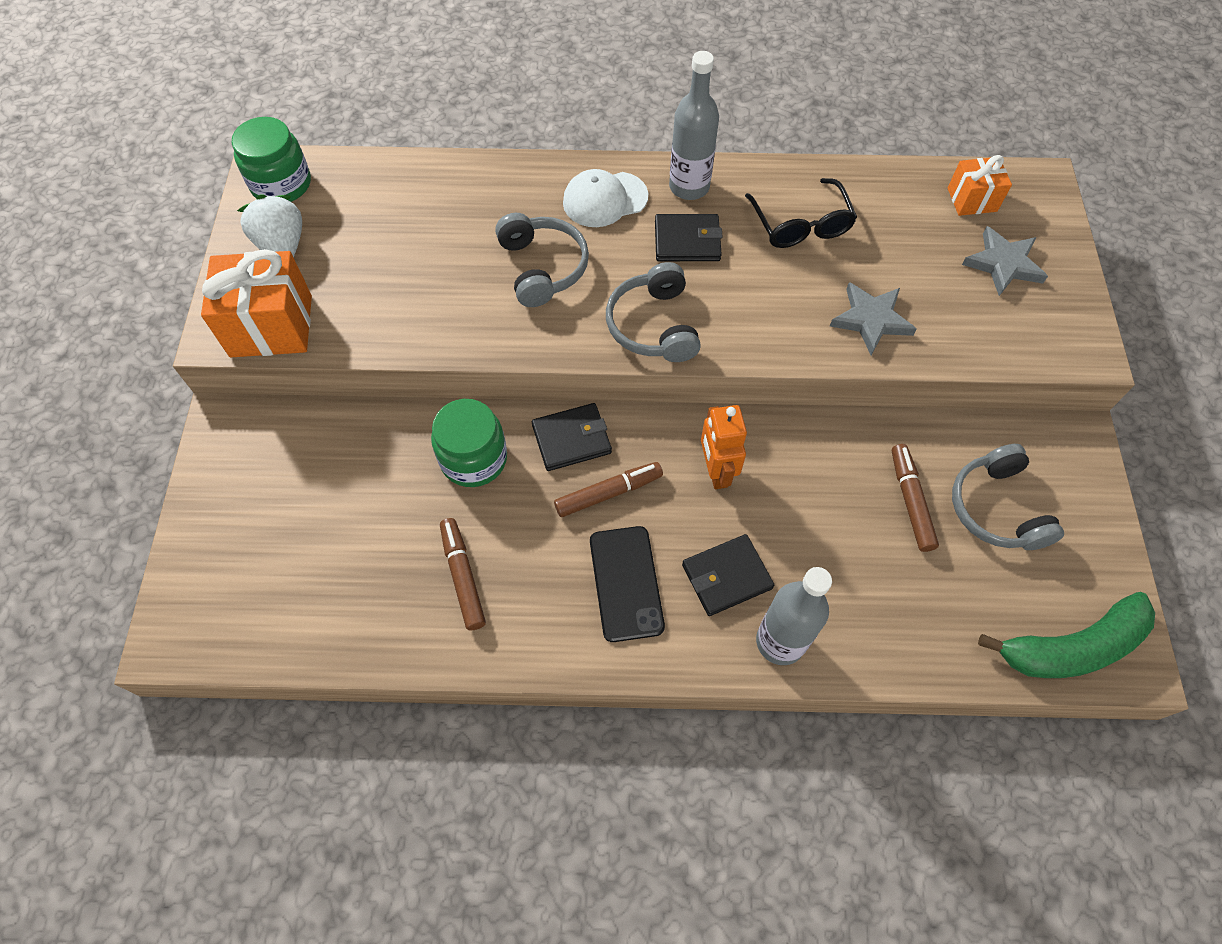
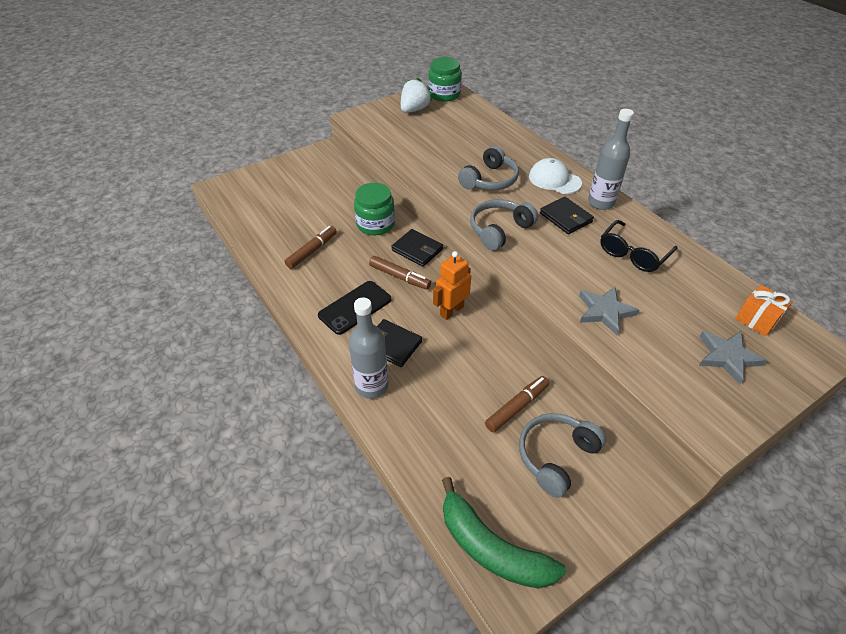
camera: 55 degrees right, 15 degrees down
(271, 326) = (372, 126): orange gift -> none

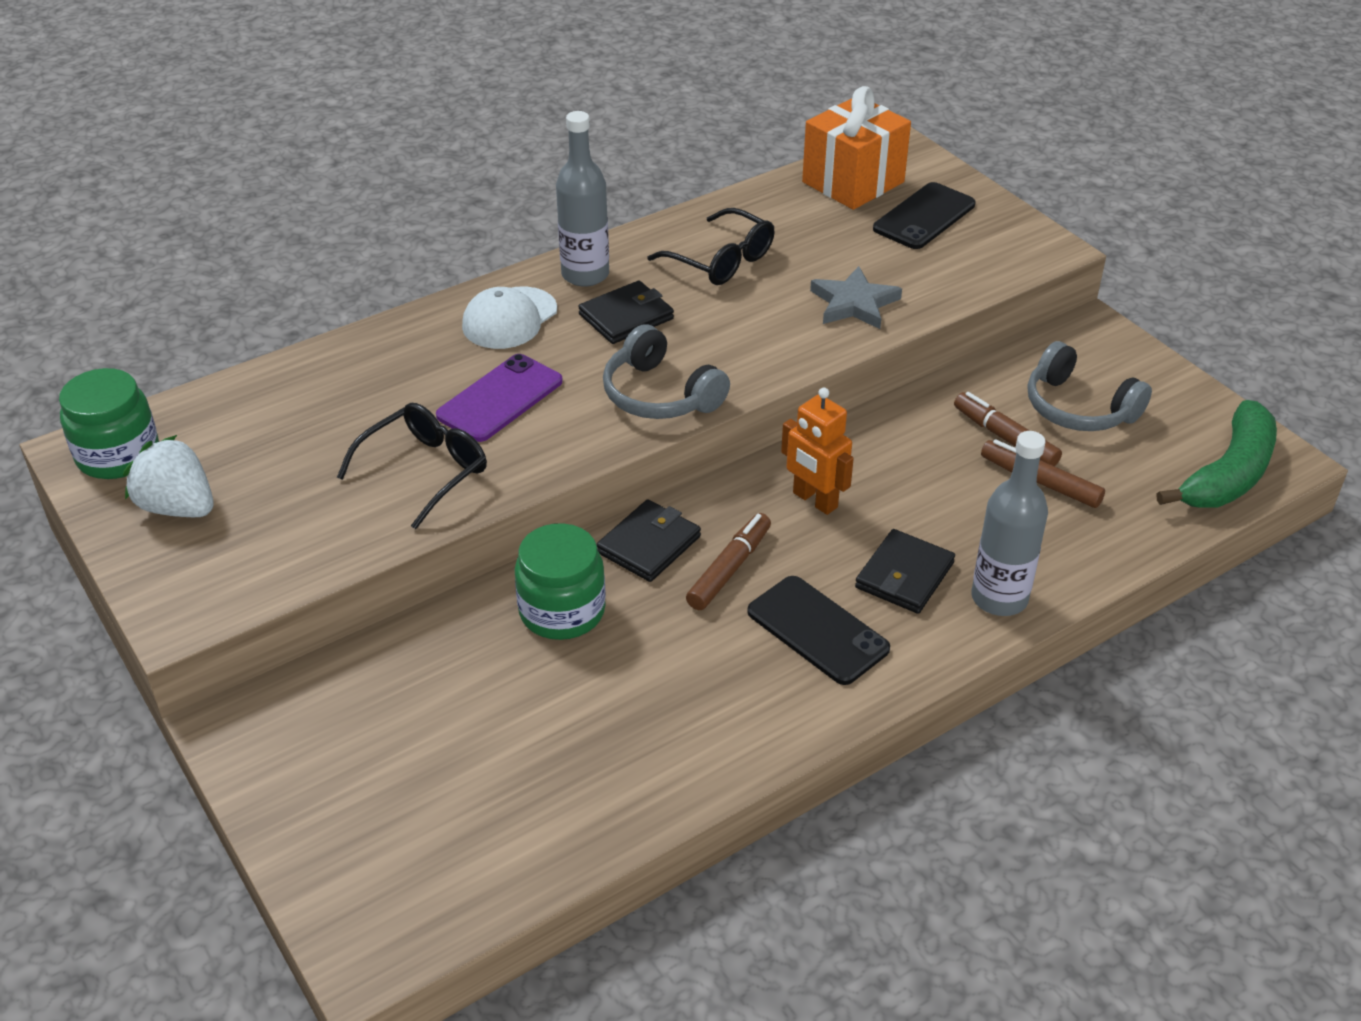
camera: 90 degrees left, 5 degrees down
(312, 251) = (650, 713): brown marker -> brown marker (1040, 482)
(436, 163) = (424, 471): none -> black glasses
(489, 180) = (500, 398): grey headphones -> purple phone
(727, 357) = (924, 217): grey star -> black phone
(756, 320) = (853, 182): orange gift -> orange gift, size x1.74

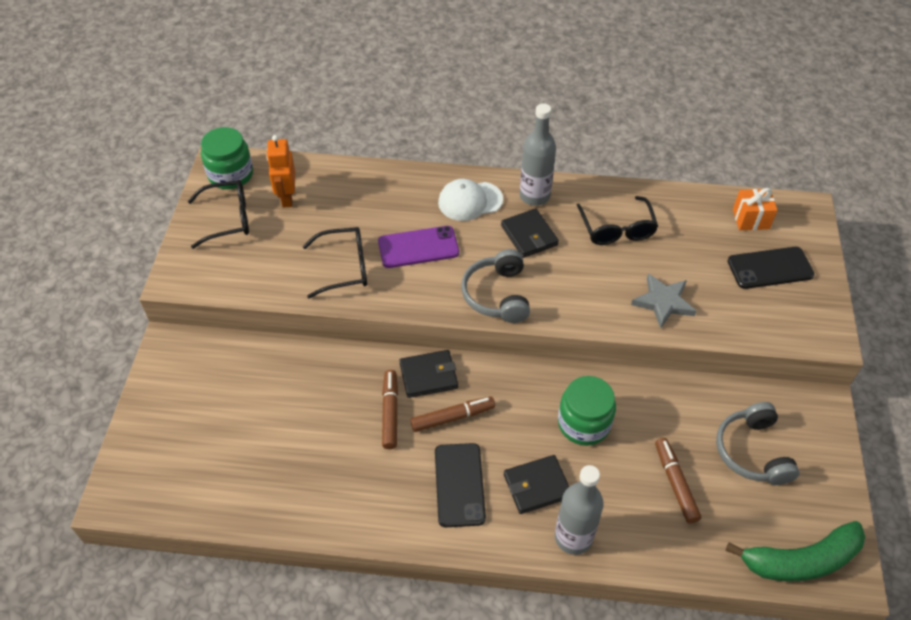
camera: 40 degrees right, 10 degrees up
(178, 507) = (227, 219): white strawberry -> black glasses
(562, 611) = (353, 384): green jar -> green jar (584, 423)
(626, 317) = (529, 235): black wallet -> black wallet turned 60 degrees clockwise
(814, 500) = (536, 407): orange robot -> orange robot (287, 197)
(853, 182) = (750, 219): orange gift -> orange gift, size x0.58
(1005, 437) = (685, 441): brown marker -> brown marker (390, 412)

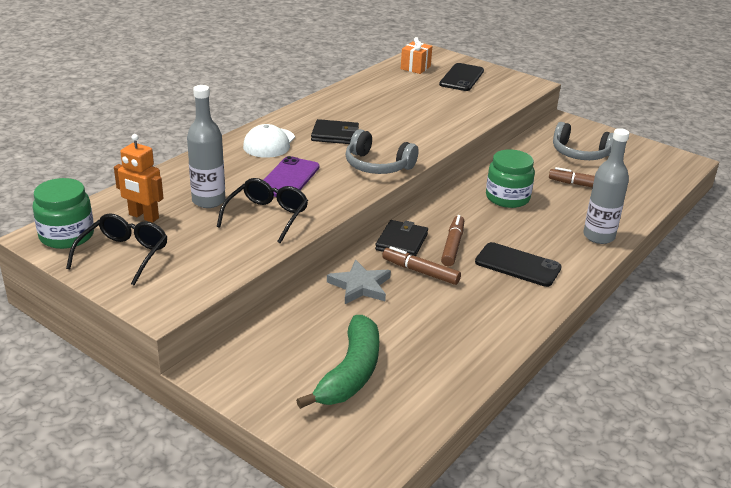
camera: 60 degrees left, 20 degrees down
(534, 196) = (299, 120): grey bottle -> grey bottle (208, 201)
(537, 486) = (545, 234): black wallet -> none
(616, 228) = (369, 106): black glasses -> none
(663, 302) = (452, 116): grey star -> grey star (360, 286)
(801, 560) = (668, 170): green banana -> green banana (350, 373)

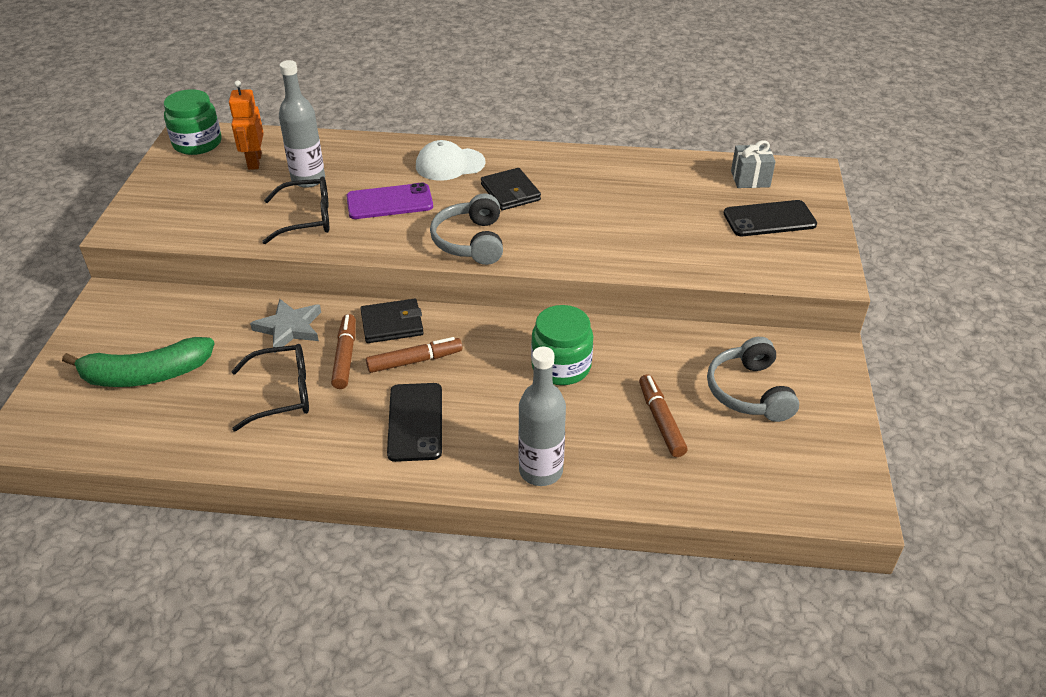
camera: 60 degrees right, 10 degrees up
(123, 255) = (187, 179): black glasses -> black glasses (282, 394)
(415, 67) = (750, 179): orange gift -> grey gift

